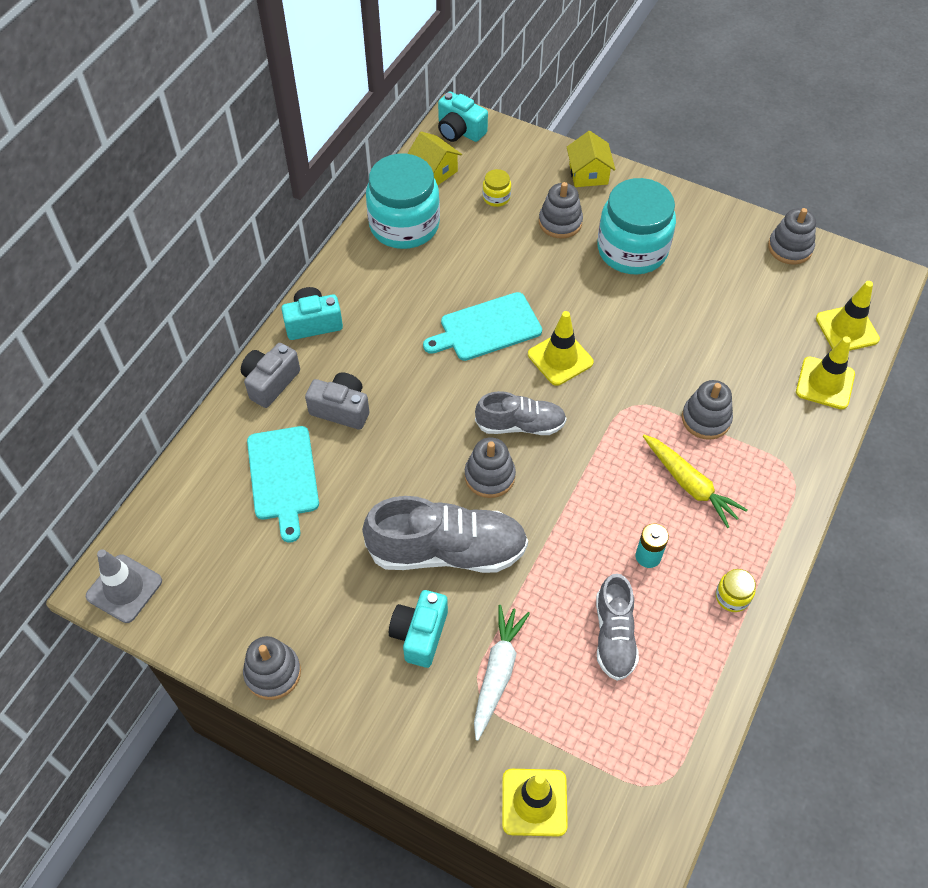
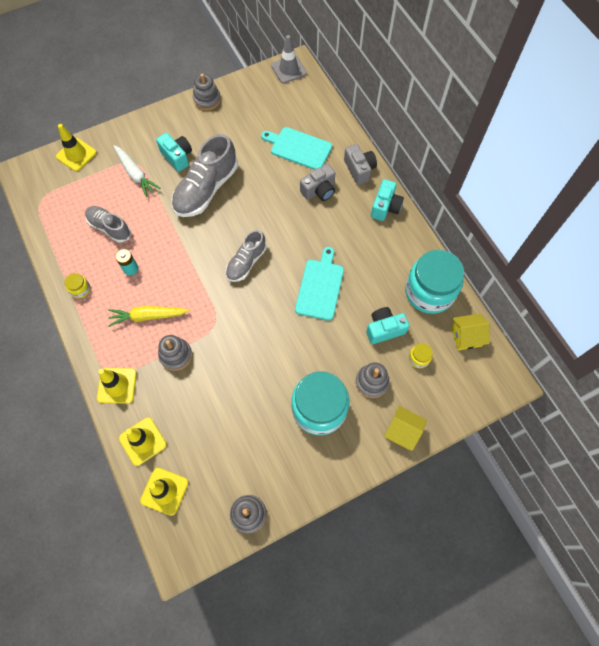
camera: 125 degrees right, 10 degrees up
(460, 131) = (496, 376): turquoise camera -> turquoise camera (384, 329)
(489, 476) = (229, 230): grey stacking toy -> none
(560, 358) = (271, 310): yellow traffic cone -> yellow traffic cone (117, 385)

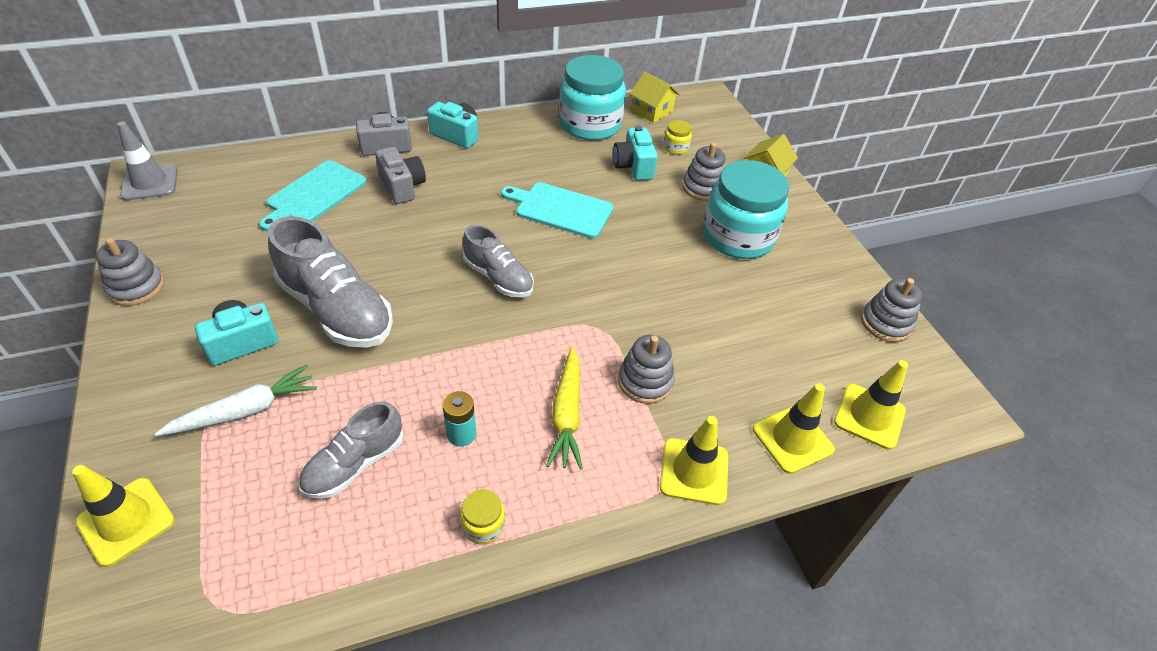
camera: 85 degrees left, 20 degrees down
(466, 336) = (652, 111): yellow house -> yellow house turned 45 degrees counterclockwise

